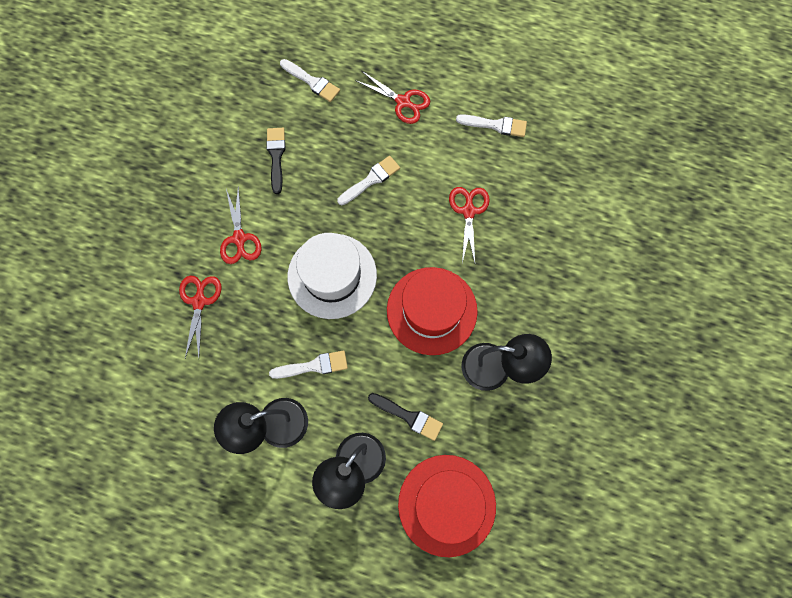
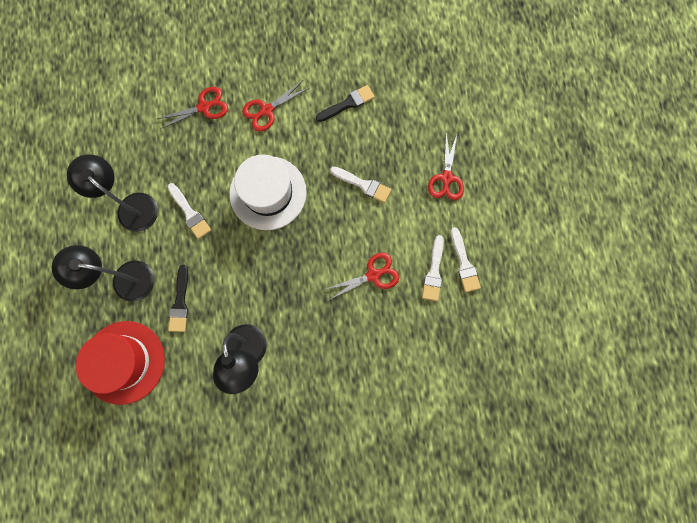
camera: 65 degrees right, 5 degrees up
(312, 82) = (427, 99): white brush -> white brush (434, 272)
(432, 310) = (273, 282): red hat -> none

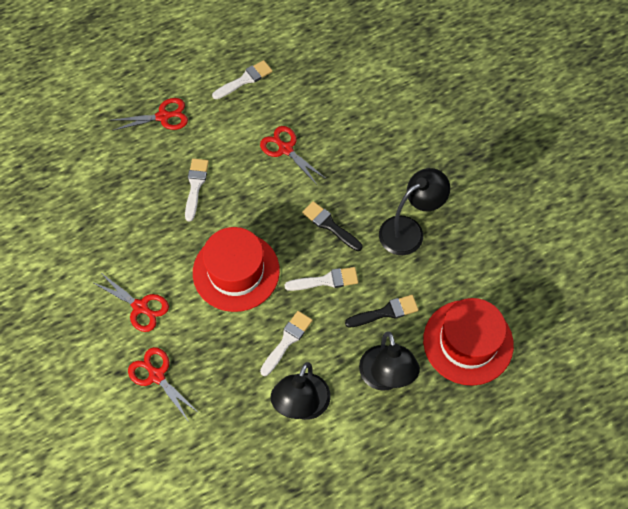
camera: 110 degrees left, 15 degrees down
(268, 193) = (236, 271): white hat -> red hat
(348, 103) = (107, 229): black brush -> black brush (330, 225)
(434, 272) = (263, 101): white brush -> white brush (326, 280)

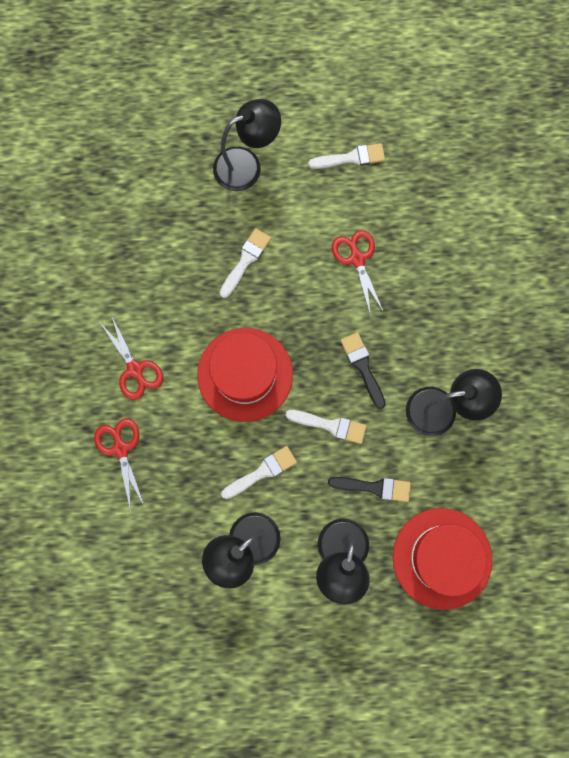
camera: 25 degrees right, 15 degrees up
(163, 116) = (247, 165): red scissors -> black lamp

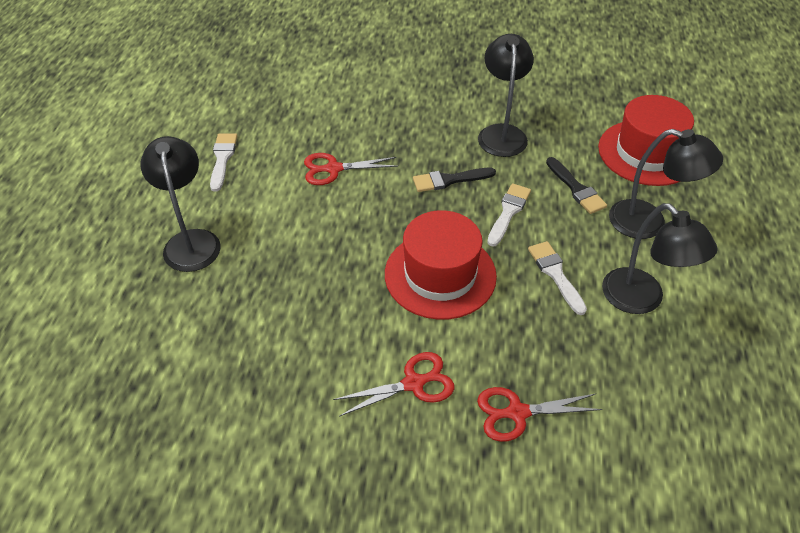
camera: 80 degrees left, 30 degrees down
(246, 260) = (305, 256): white brush -> none
(374, 487) = (576, 188): black brush -> black brush turned 135 degrees clockwise

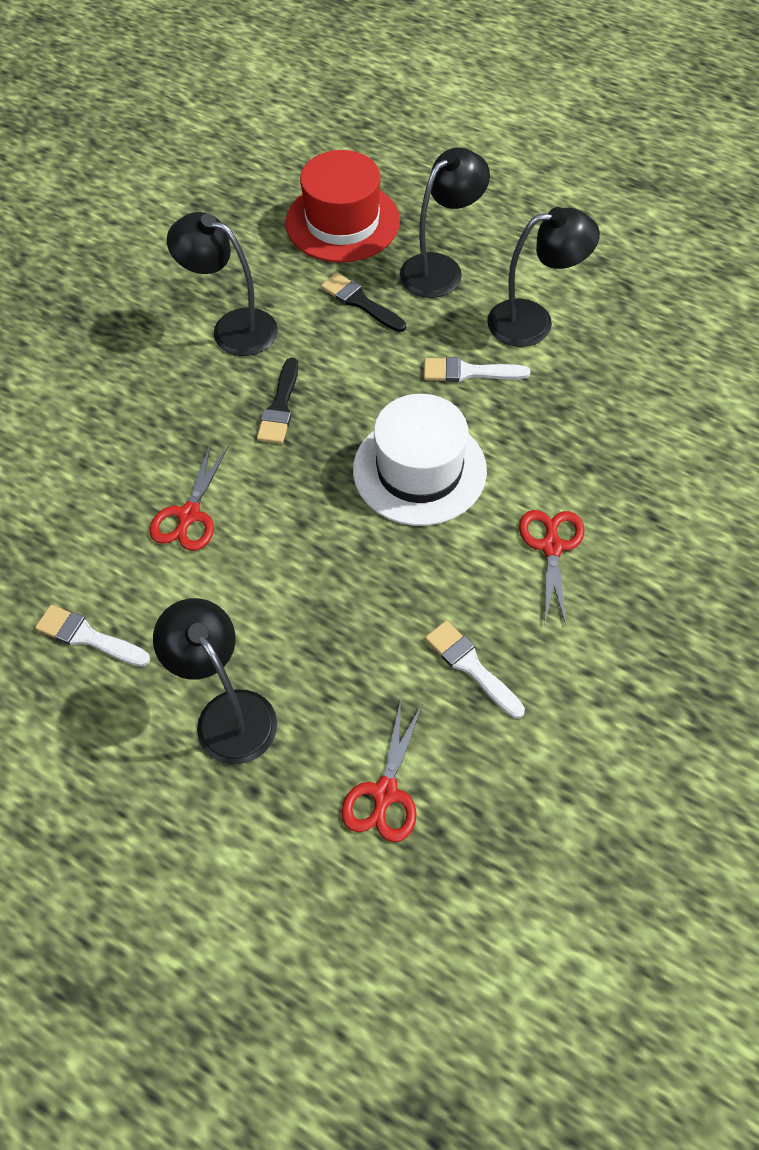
camera: 65 degrees left, 10 degrees up
(191, 241) = (227, 713): black lamp -> black lamp turned 45 degrees clockwise
(440, 275) = (419, 470): red hat -> white hat
(508, 212) = (361, 374): white brush -> white brush (471, 666)
(517, 413) = (620, 474): red scissors -> red scissors (385, 793)
(576, 188) = (360, 302): black brush -> black brush turned 135 degrees counterclockwise

